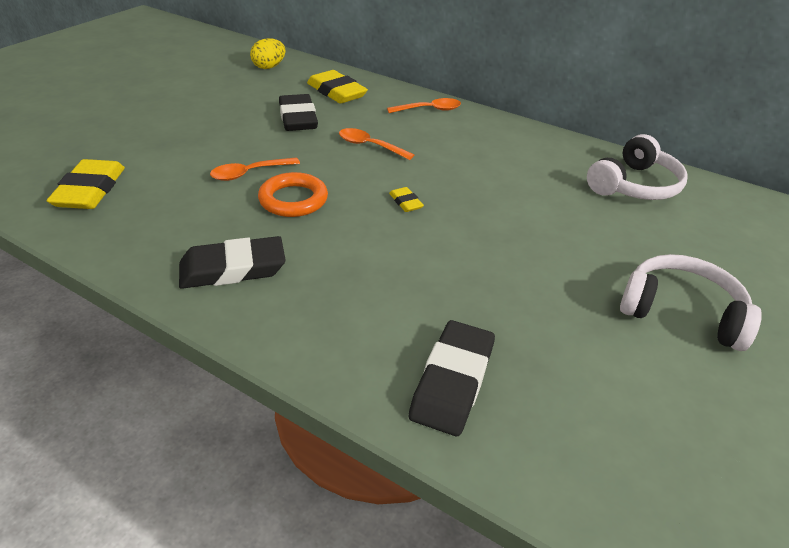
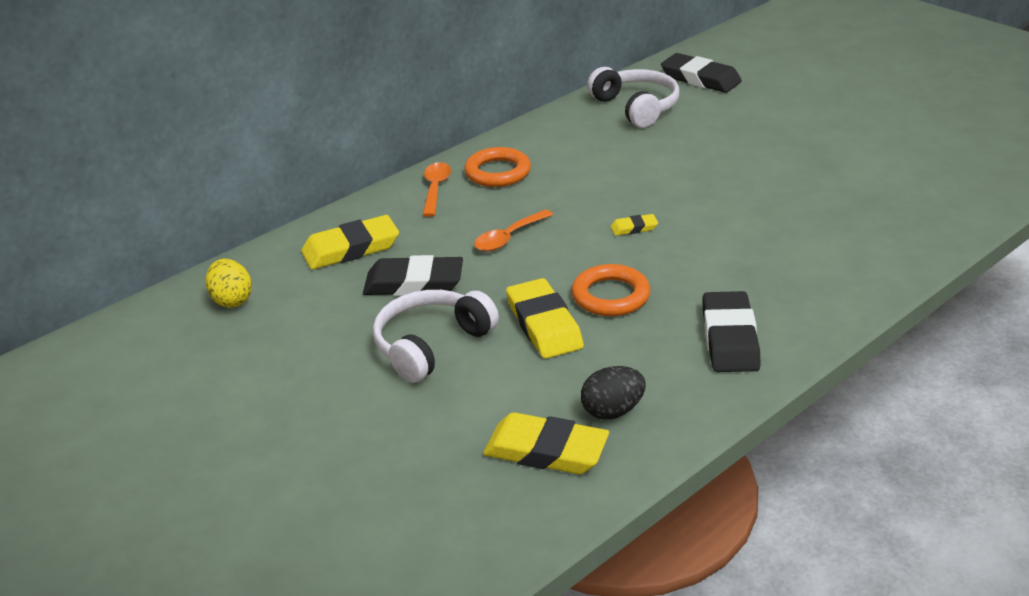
camera: 70 degrees left, 5 degrees down
(132, 214) = (612, 411): none -> black egg
(249, 173) = (544, 324): orange spoon -> yellow eraser
(452, 381) = (885, 236): black eraser -> black eraser (700, 79)
(468, 131) = (498, 172): none -> orange ring
(681, 312) = (814, 130): white headphones -> white headphones (431, 345)

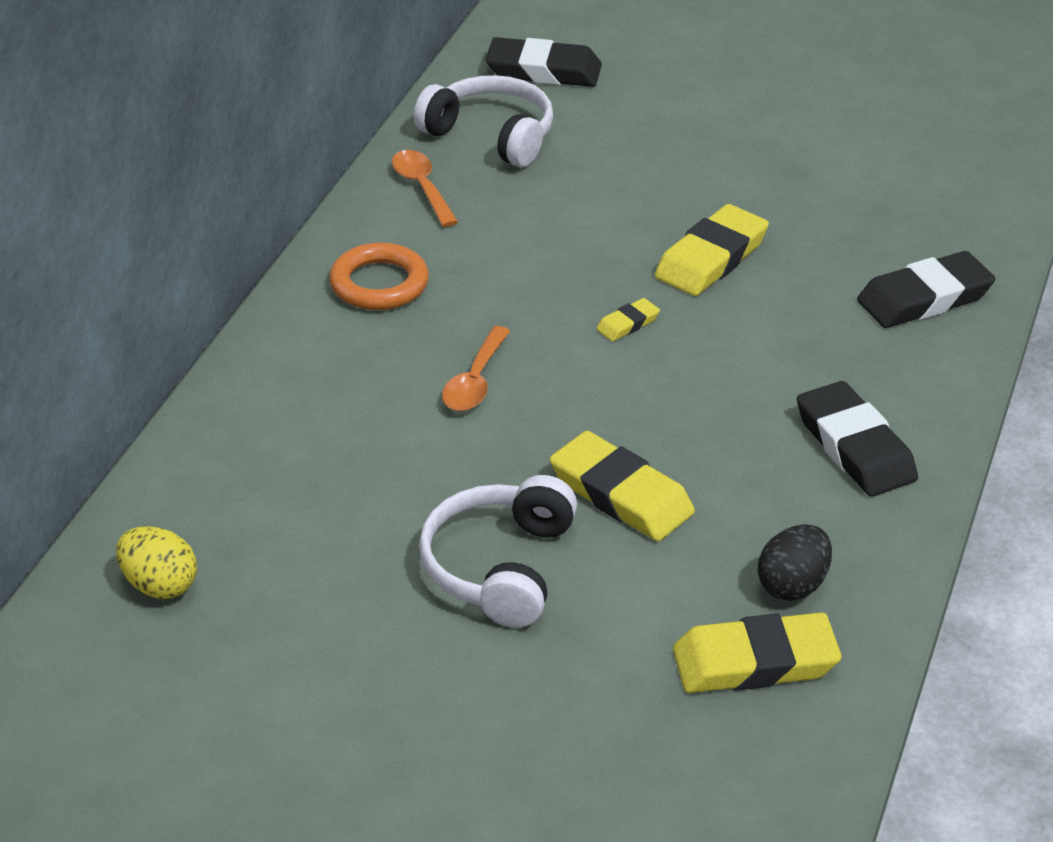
camera: 30 degrees left, 5 degrees up
(351, 249) = (267, 457): yellow eraser -> yellow eraser (711, 258)
(414, 283) = (401, 484): black eraser -> black eraser (924, 298)
(435, 189) = (311, 331): orange spoon -> orange spoon (422, 187)
(610, 296) = (672, 430): orange ring -> none

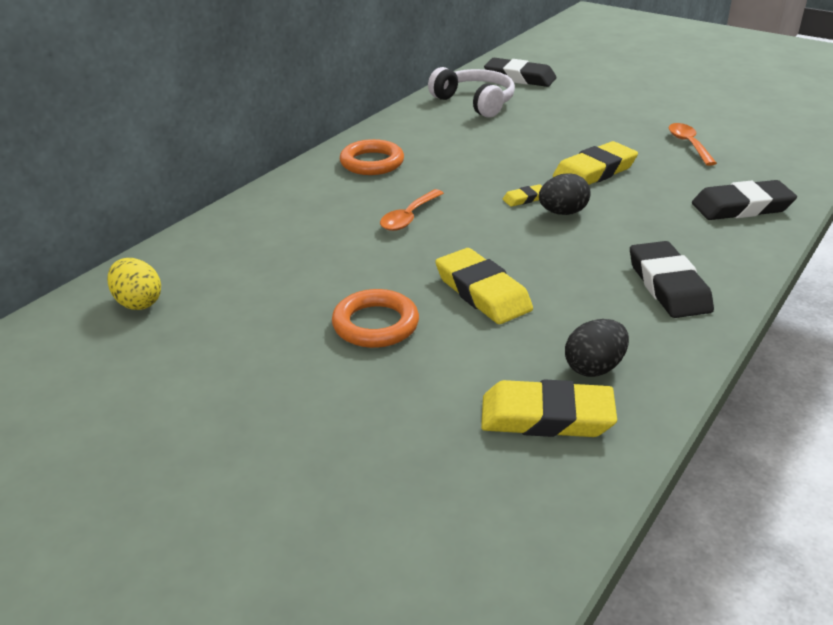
camera: 15 degrees right, 5 degrees down
(422, 187) = (421, 121): orange spoon -> orange spoon (688, 144)
(500, 567) = (375, 324): white headphones -> orange ring
(687, 342) = (562, 213): none -> black egg

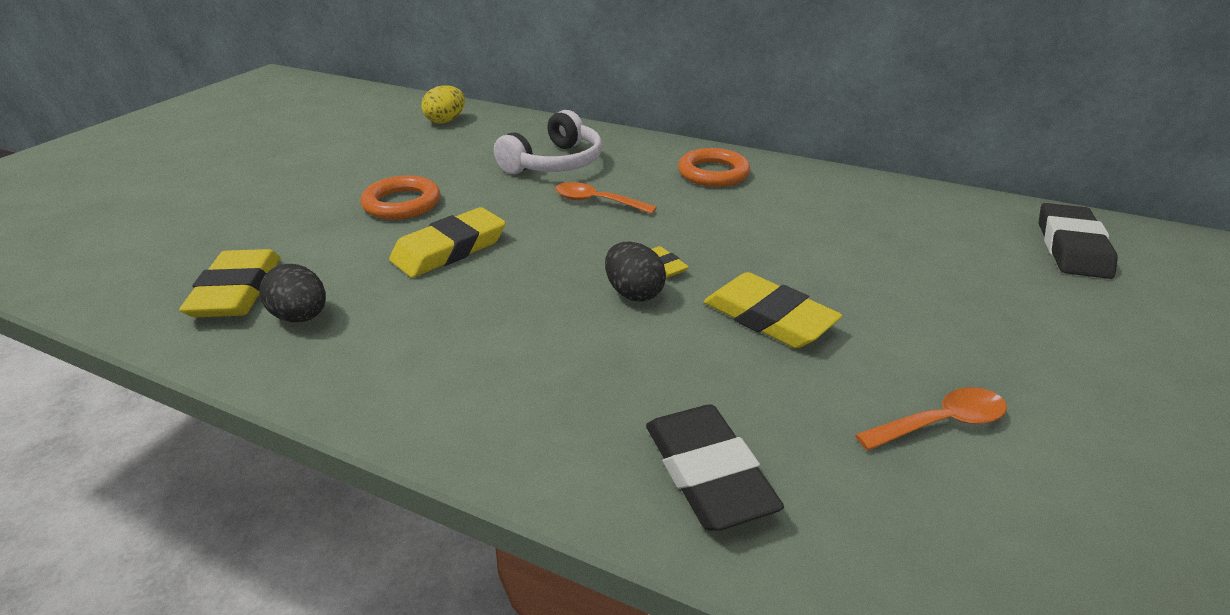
camera: 80 degrees right, 0 degrees up
(475, 102) = (936, 218): white headphones -> white headphones (554, 163)
(668, 286) = (455, 375): black eraser -> none

